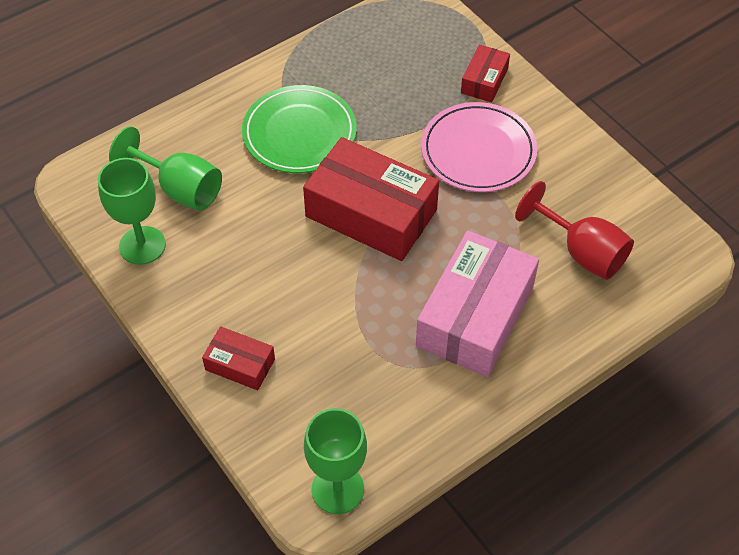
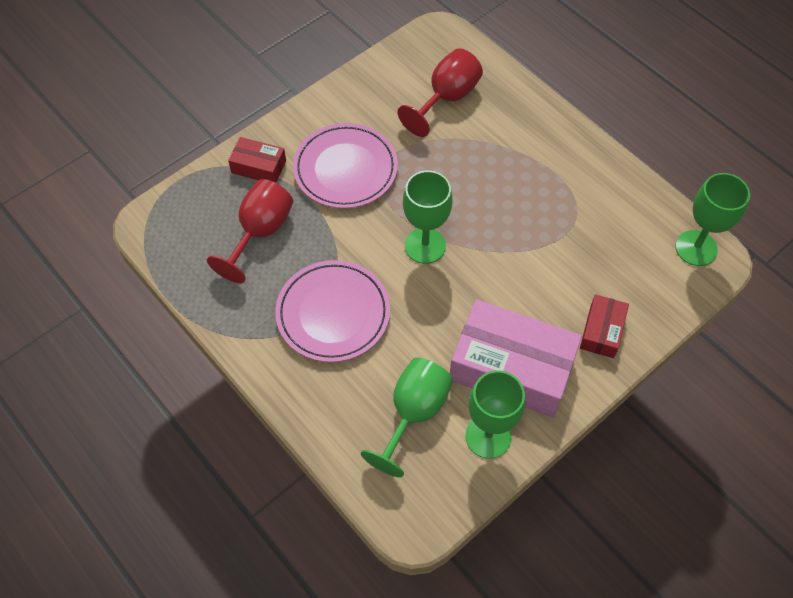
camera: 95 degrees left, 5 degrees up
(299, 133) = (333, 313): green plate -> pink plate
(371, 213) = (425, 246): red box -> green goblet
(401, 81) = (260, 232): none -> red goblet
(475, 316) = (521, 166): pink box -> pink box (511, 368)

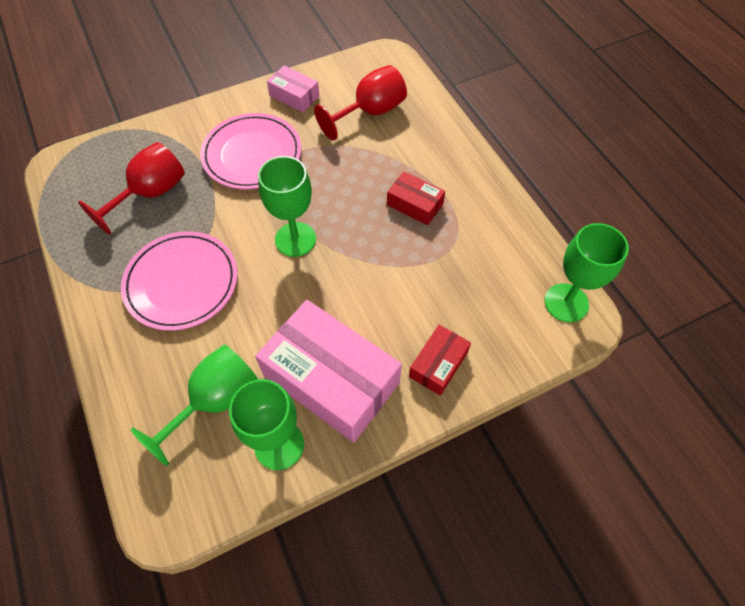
camera: 15 degrees right, 0 degrees up
(258, 167) = (176, 137): red box -> red box (414, 205)
(362, 96) = (294, 96): none -> pink box

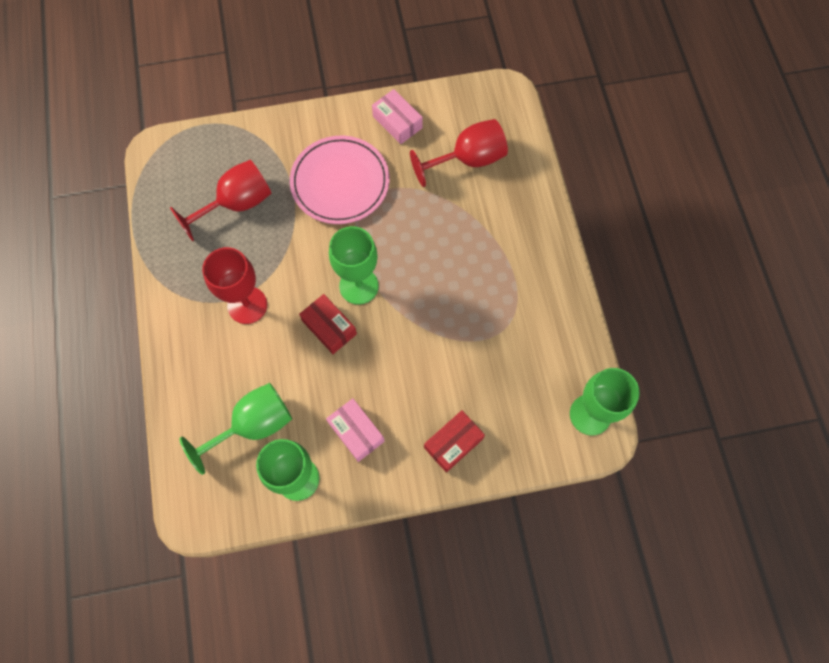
camera: 15 degrees right, 10 degrees up
(182, 283) = (247, 305): pink plate -> red goblet
(331, 379) = (356, 432): pink box -> pink box, size x0.49
(414, 205) = (481, 276): red box -> red box (329, 327)

